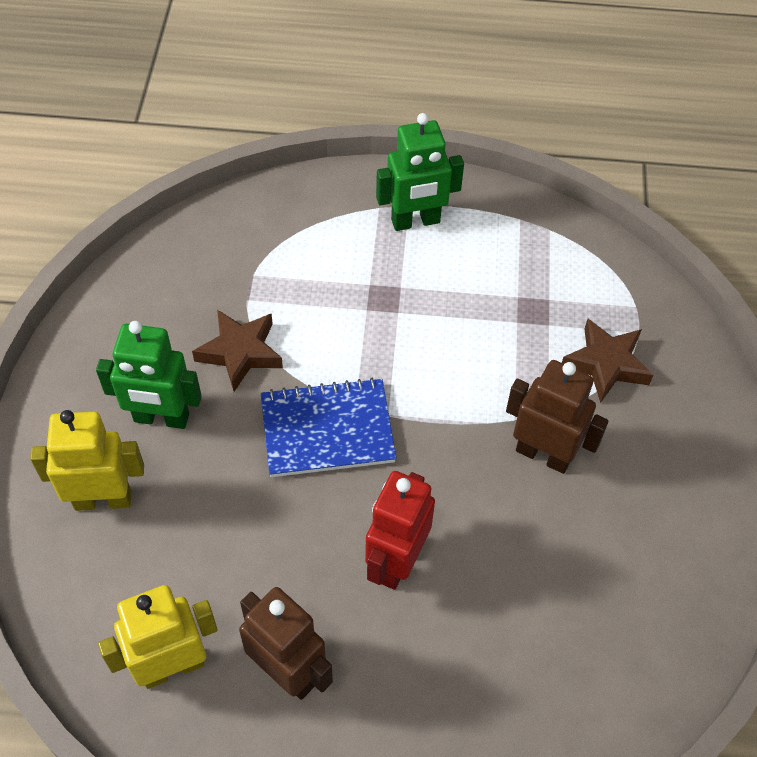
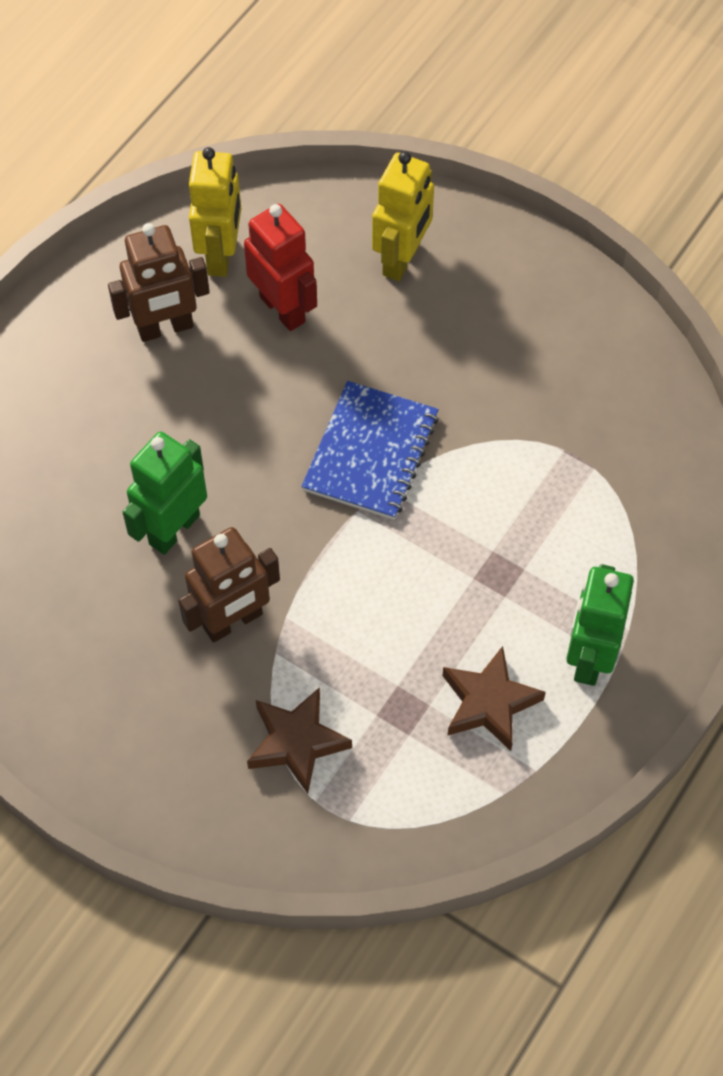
camera: 120 degrees right, 5 degrees up
(161, 418) = (461, 329): green robot -> green robot (174, 529)
(240, 352) = (501, 418): brown star -> brown star (489, 703)
(396, 562) = (207, 446): red robot -> red robot (283, 309)

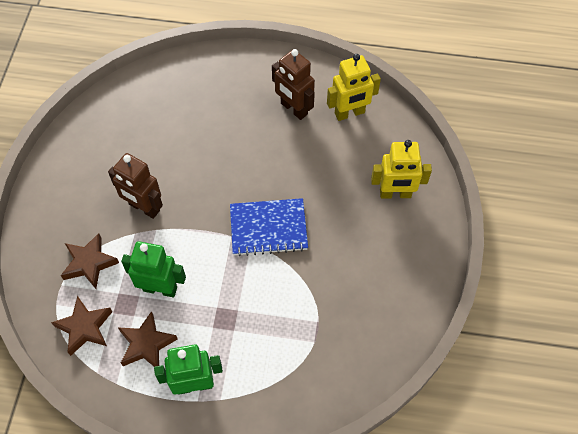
camera: 65 degrees right, 0 degrees up
(174, 529) = (183, 161): green robot -> green robot (160, 288)
(283, 309) = (333, 153): red robot -> none
(414, 787) = (85, 327): none -> brown star

